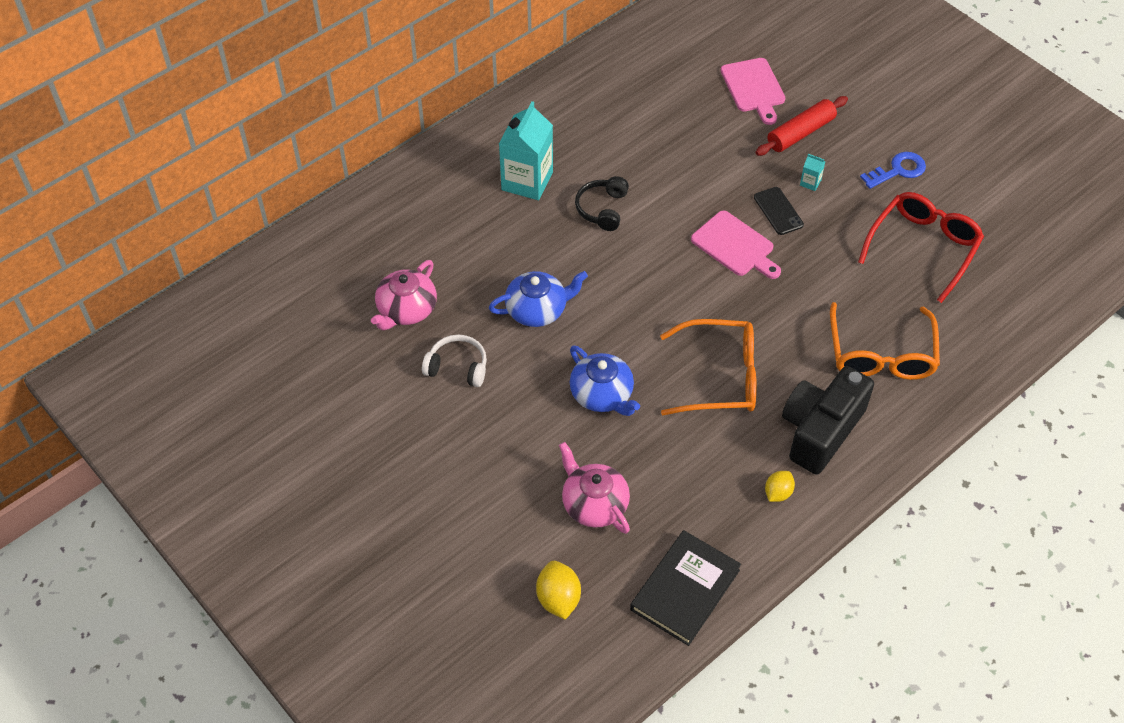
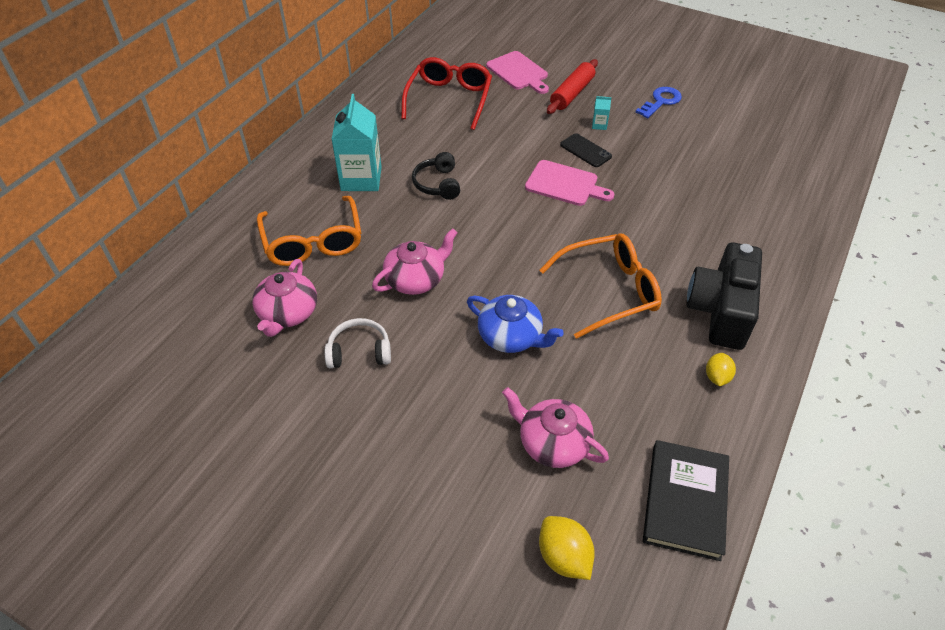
camera: 20 degrees left, 5 degrees down
(537, 309) = (416, 279): blue teapot -> pink teapot
(881, 354) = (731, 235): orange glasses -> orange glasses (313, 242)
(923, 247) = (713, 149): red glasses -> red glasses (449, 99)

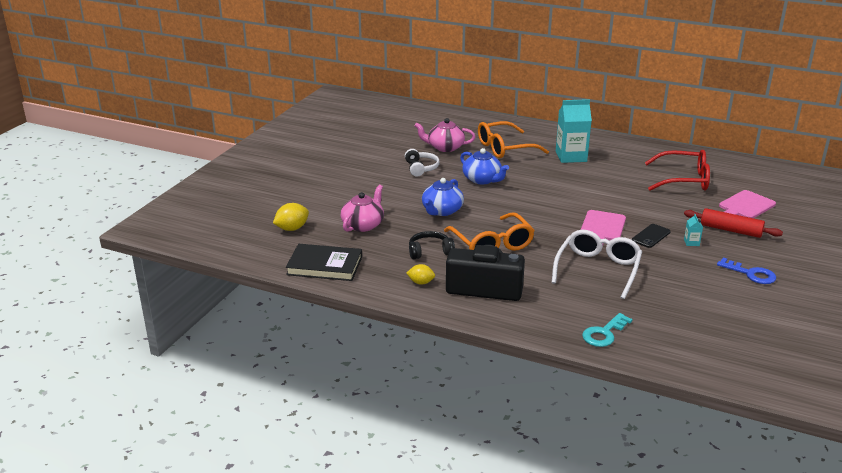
camera: 85 degrees right, 20 degrees down
(416, 279) = (482, 180): pink teapot -> blue teapot
(438, 184) = (578, 181): black headphones -> black headphones (430, 251)
(664, 205) = (598, 269): none -> white glasses
(794, 222) = (604, 333): none -> turquoise key

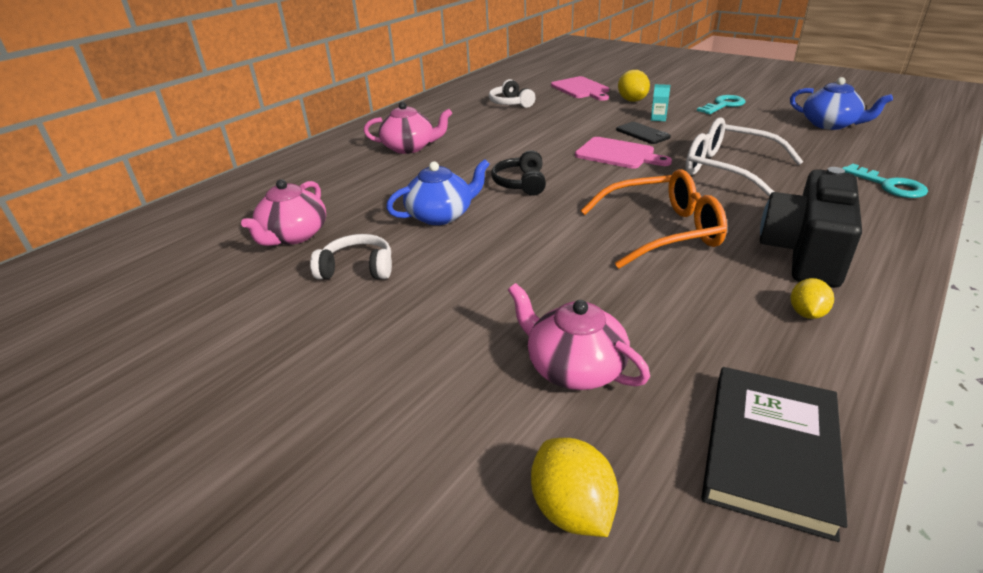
camera: 75 degrees left, 5 degrees up
(430, 251) = (690, 292): black headphones -> black headphones (521, 183)
(442, 211) = (538, 264): blue teapot -> blue teapot (830, 124)
(505, 148) = (344, 186): orange glasses -> none
(571, 156) = (410, 147): turquoise carton -> pink teapot
(684, 180) = (511, 103): red glasses -> white headphones
(730, 230) = (632, 100): red rolling pin -> yellow lemon
(751, 274) = (723, 105): blue key -> turquoise key

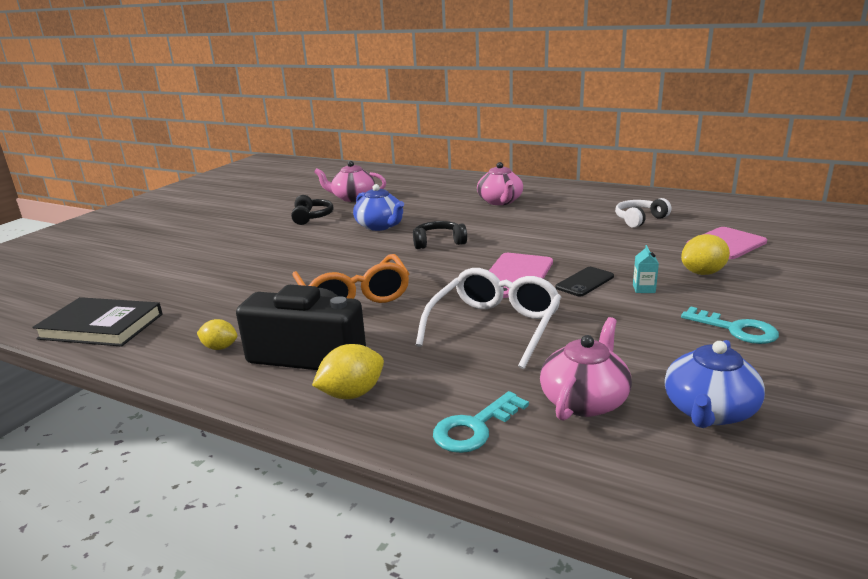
camera: 80 degrees right, 10 degrees down
(357, 269) = (311, 217): white headphones -> black headphones
(572, 509) = (100, 282): yellow lemon -> yellow lemon (352, 394)
(574, 367) = (195, 276): pink teapot -> pink teapot (584, 400)

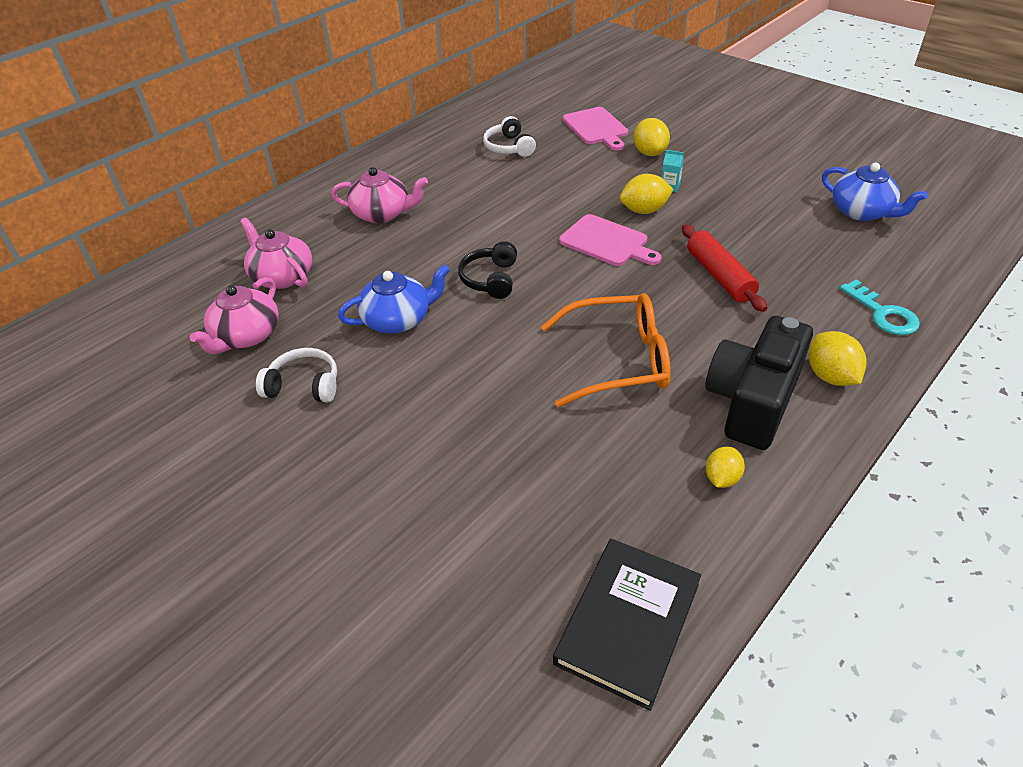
camera: 75 degrees left, 20 degrees up
(311, 217) = (304, 386): black headphones -> white headphones
(494, 326) = (719, 276): white glasses -> red rolling pin
(584, 400) = (846, 256): pink teapot -> pink teapot (282, 276)
(585, 282) = (644, 210): black phone -> yellow lemon
(736, 329) = (752, 169): turquoise key -> none

